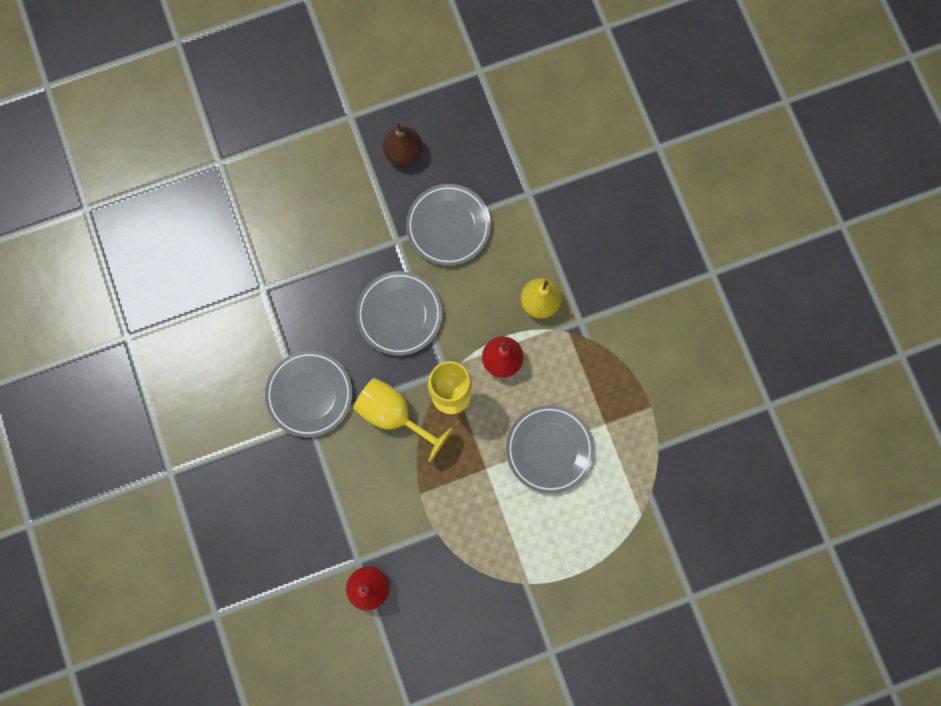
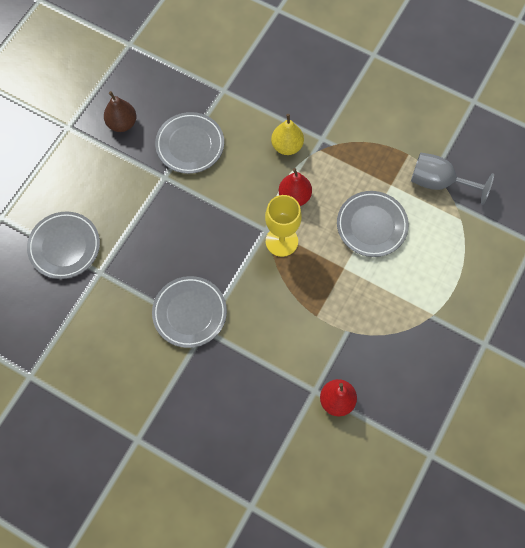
camera: 40 degrees left, 10 degrees down
(394, 414) = (256, 282): yellow goblet -> none
(399, 314) = (205, 219): grey plate -> grey plate (64, 247)
(654, 460) = (439, 182): none -> grey goblet

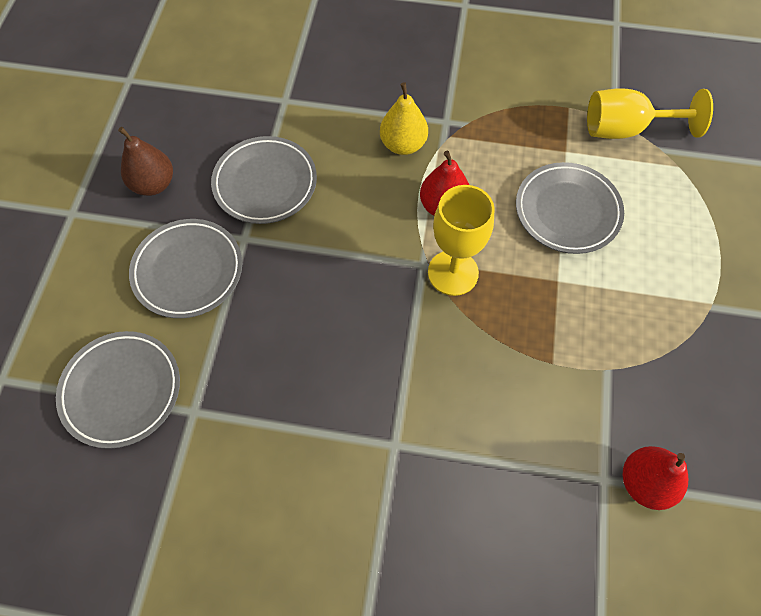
camera: 20 degrees left, 5 degrees down
(189, 313) = (360, 426): grey plate -> grey plate (188, 271)
(439, 182) = (626, 129): grey goblet -> yellow goblet

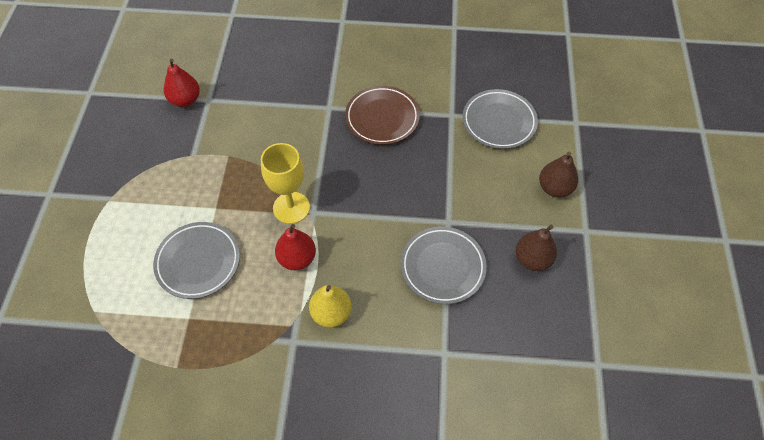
camera: 175 degrees right, 5 degrees down
(85, 273) = (554, 188): none -> brown pear
(188, 271) = (482, 195): grey plate -> none
(308, 414) = (382, 118): none -> brown plate
(626, 129) = (129, 346): yellow goblet -> none

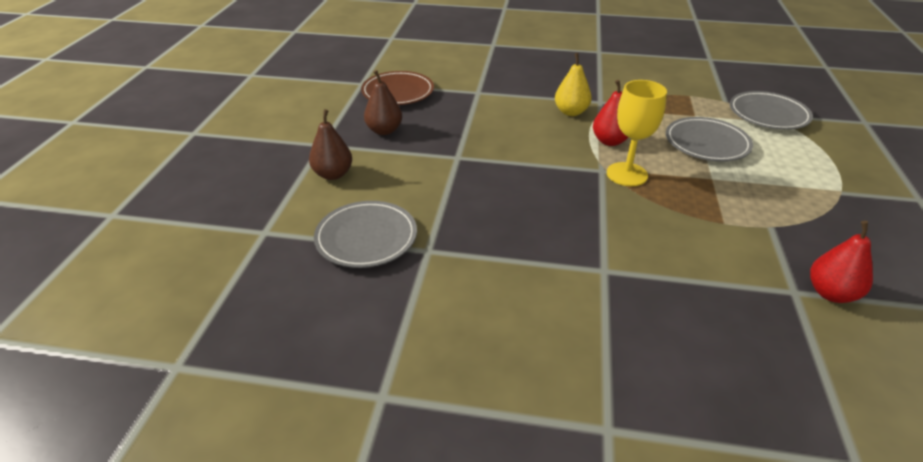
camera: 175 degrees left, 20 degrees down
(382, 118) = (526, 252): brown plate -> brown plate (398, 92)
(442, 267) = (470, 130): grey plate -> grey plate (768, 115)

